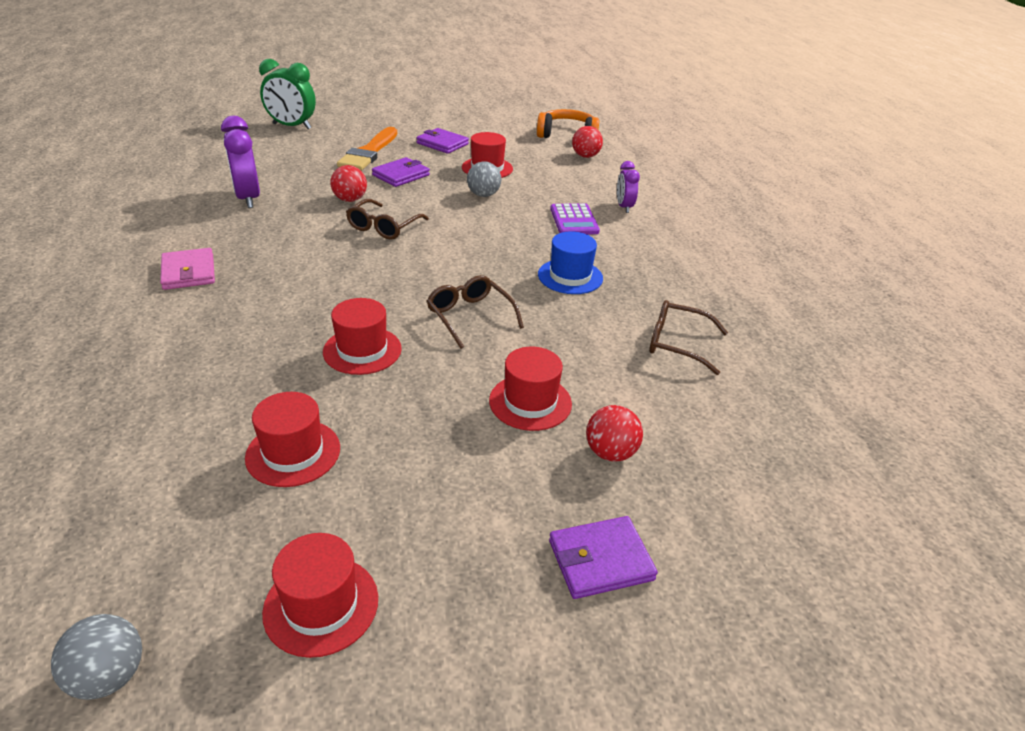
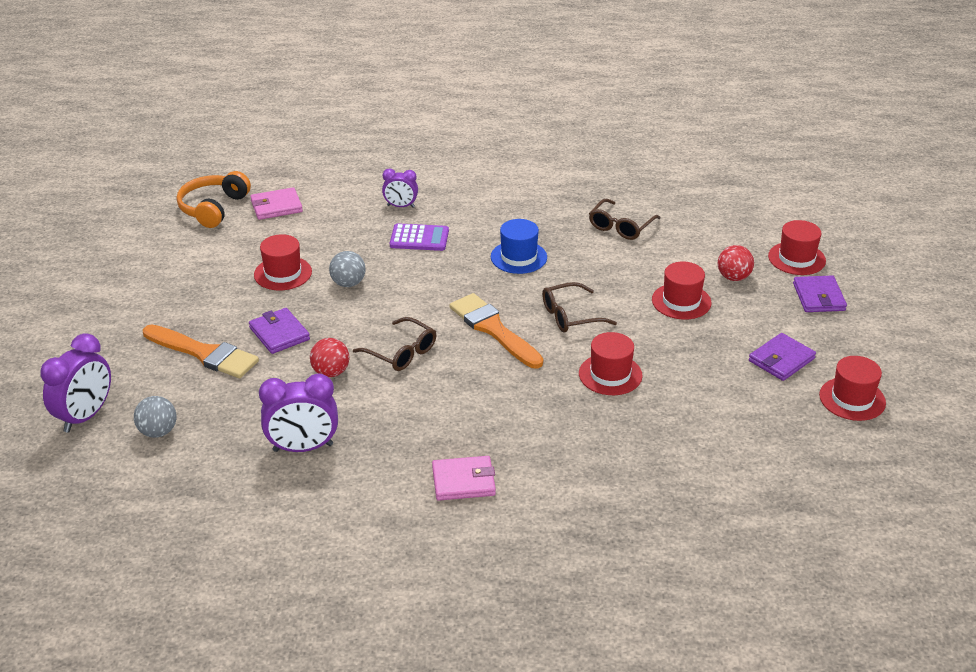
camera: 75 degrees left, 0 degrees up
(109, 676) = (901, 475): grey ball -> grey ball (158, 432)
(292, 126) = (85, 416): green clock -> purple clock
(293, 452) = (727, 410): red hat -> red hat (796, 258)
(432, 270) = (493, 329): none -> orange brush
(442, 144) = (200, 297): purple wallet -> purple wallet (781, 360)
(585, 156) = (276, 206): red ball -> pink wallet

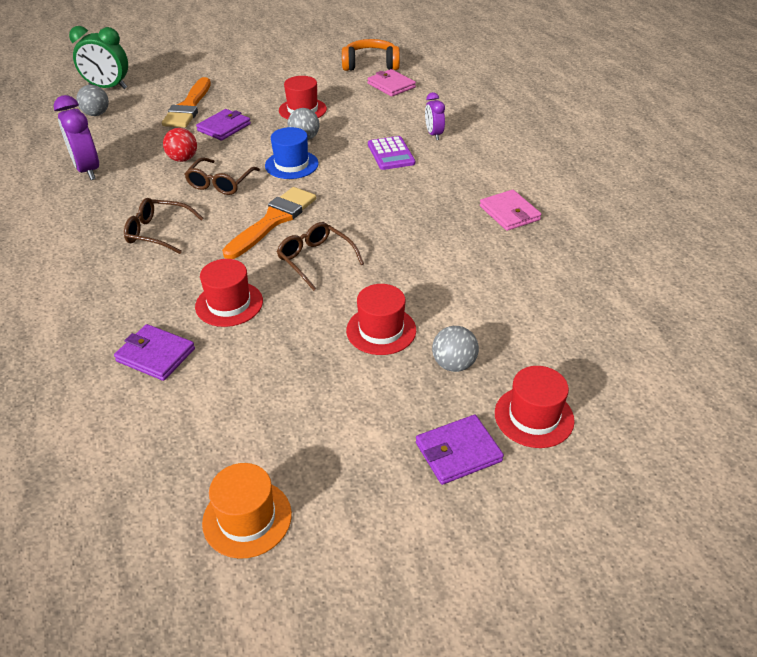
camera: 70 degrees right, 5 degrees up
(85, 416) = (108, 88): purple clock -> green clock
(463, 481) = (55, 251): pink wallet -> pink wallet (509, 213)
(518, 257) = (396, 210): blue hat -> blue hat (291, 164)
(620, 227) = (496, 261): brown glasses -> brown glasses (158, 232)
(733, 277) = (453, 364): red ball -> grey ball
(781, 360) = (305, 434): purple wallet -> purple wallet (155, 355)
(852, 399) = (247, 518): red hat -> orange hat

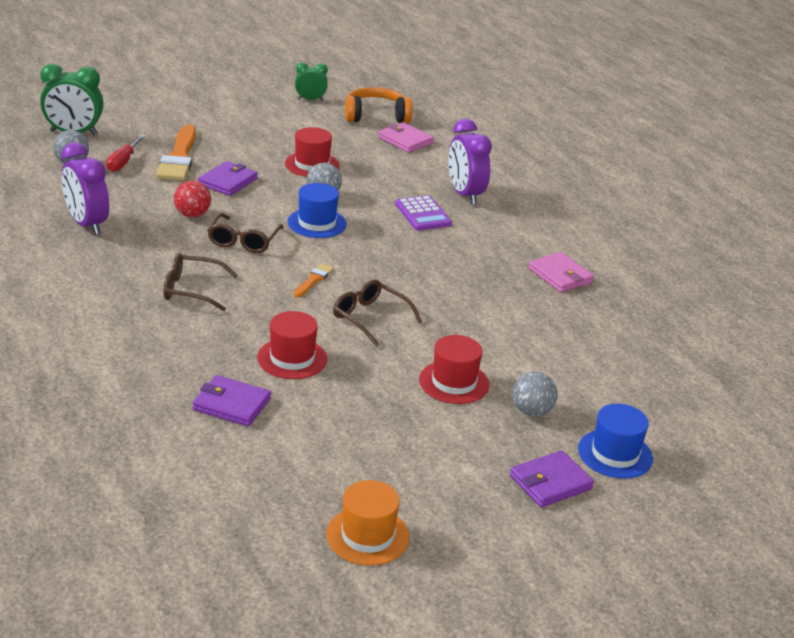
camera: 10 degrees left, 10 degrees down
(139, 112) = (123, 162): none -> red screwdriver
(273, 220) = (314, 280): orange brush -> orange brush, size x0.48
(317, 52) = (310, 99): none -> green clock
(433, 134) = (464, 195): purple clock -> purple clock, size x1.68
(534, 416) = (615, 454): red hat -> blue hat

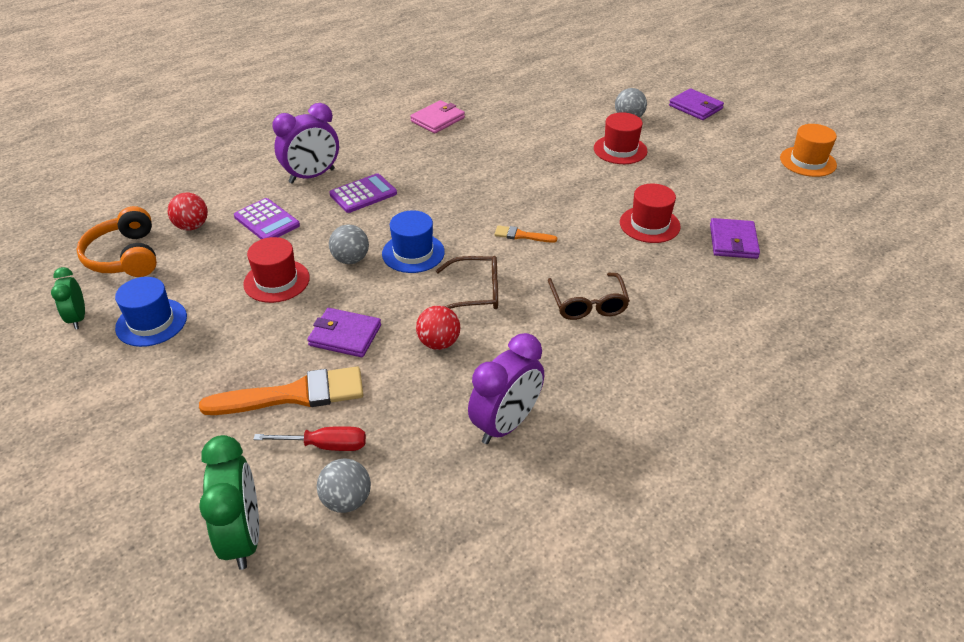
camera: 100 degrees left, 10 degrees up
(370, 318) = (562, 197): brown glasses -> none
(398, 169) = (267, 221): none -> purple calculator
(405, 140) = (192, 226): pink wallet -> red ball
(615, 454) = (647, 89): blue hat -> blue hat (151, 322)

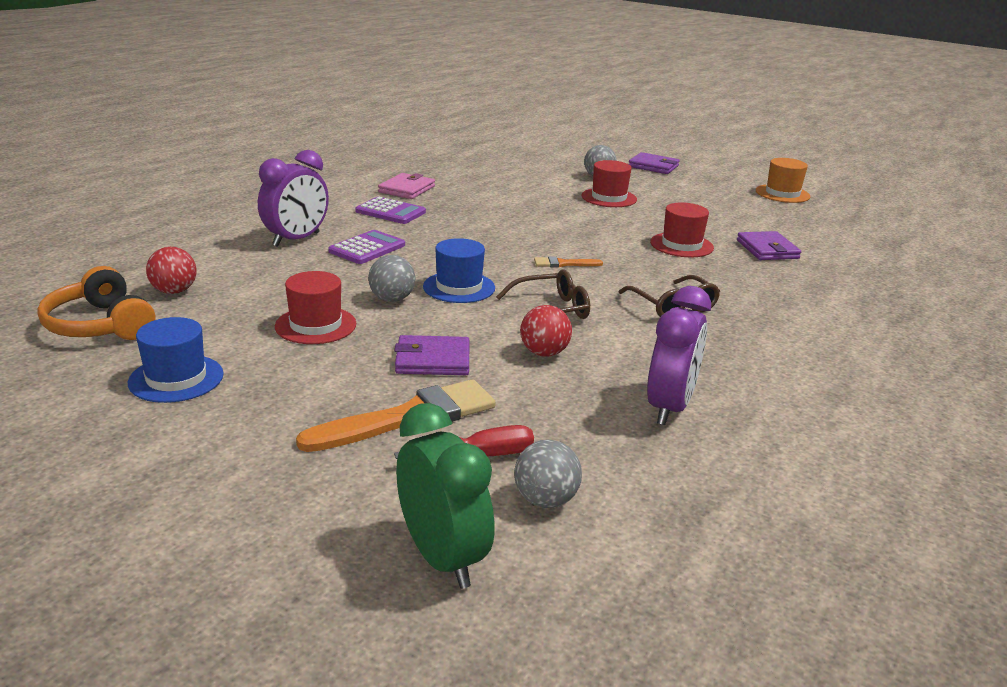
camera: 20 degrees left, 15 degrees down
(78, 318) = (68, 387): green clock -> none
(267, 221) = (267, 279): purple calculator -> purple calculator (390, 212)

